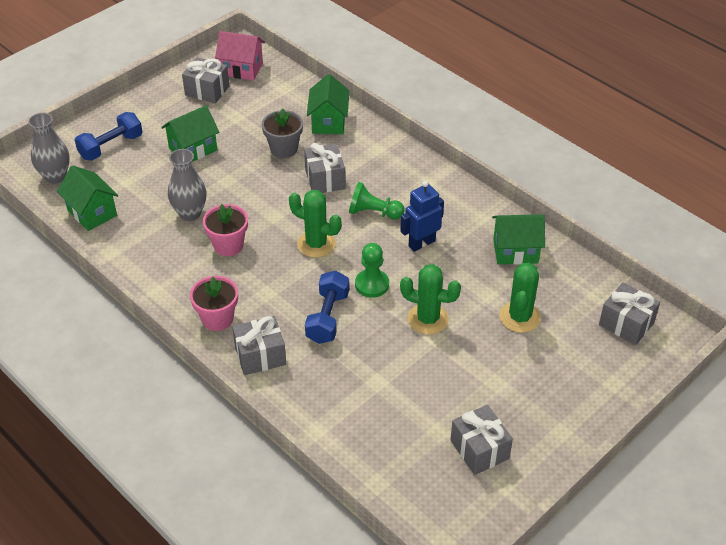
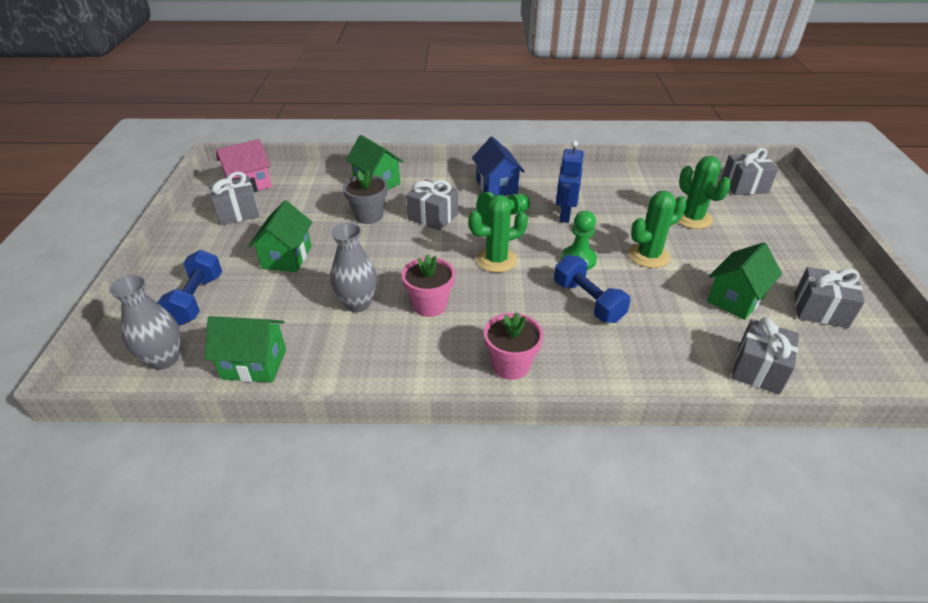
camera: 45 degrees left, 5 degrees down
(260, 356) = (590, 366): grey gift -> grey gift (758, 369)
(411, 183) = (496, 186): none -> blue house
(515, 251) = (623, 186): green house -> green house (735, 299)

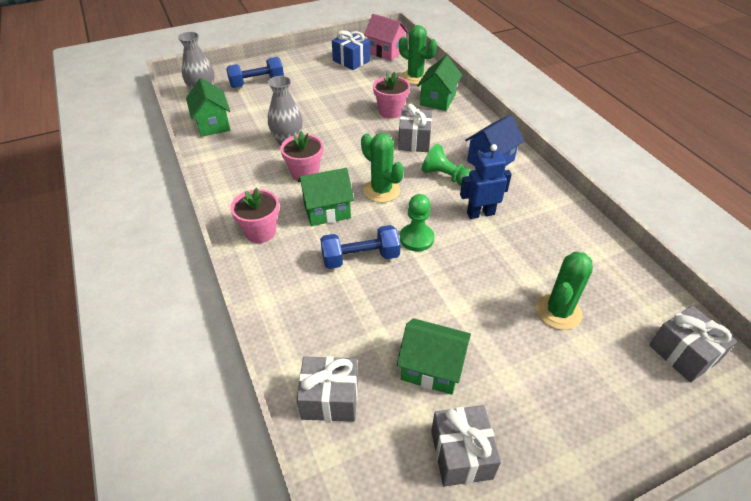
camera: 65 degrees right, 5 degrees up
(238, 212) = (351, 61): grey gift -> blue gift
(287, 257) = (317, 97): green house -> green house (327, 211)
(368, 216) = (390, 111): grey flower pot -> pink flower pot
(588, 301) = (360, 258): blue dumbbell -> blue dumbbell turned 45 degrees clockwise
(648, 256) = (458, 286): green cactus -> green cactus (415, 77)

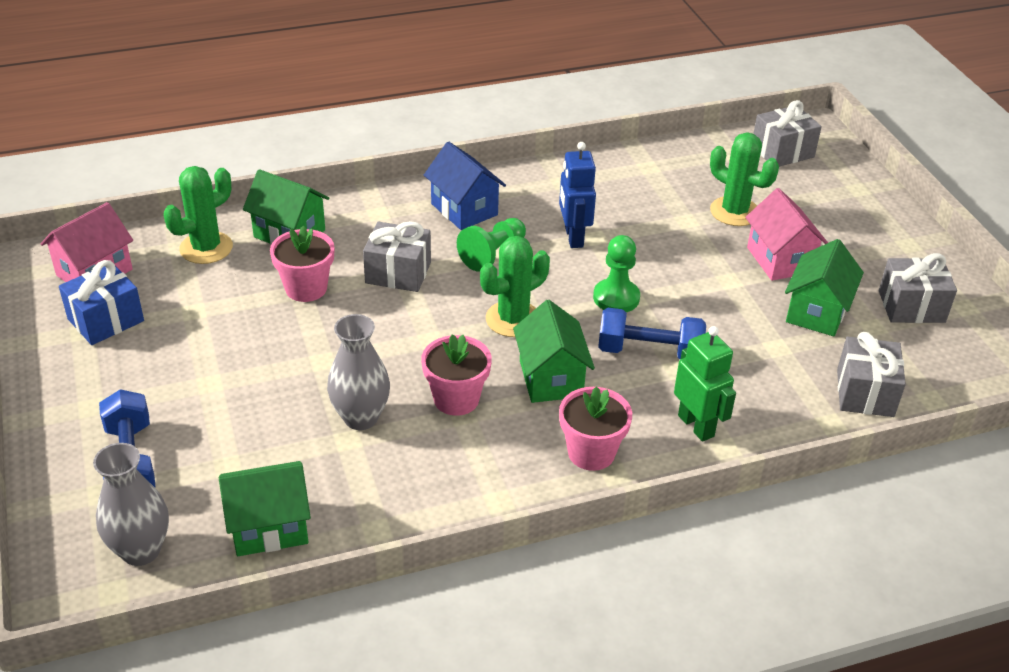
camera: 85 degrees left, 5 degrees down
(286, 284) = (696, 426): none -> green robot
(360, 258) = (649, 352): blue dumbbell -> blue dumbbell turned 75 degrees counterclockwise
(499, 343) = (780, 260): none -> pink house

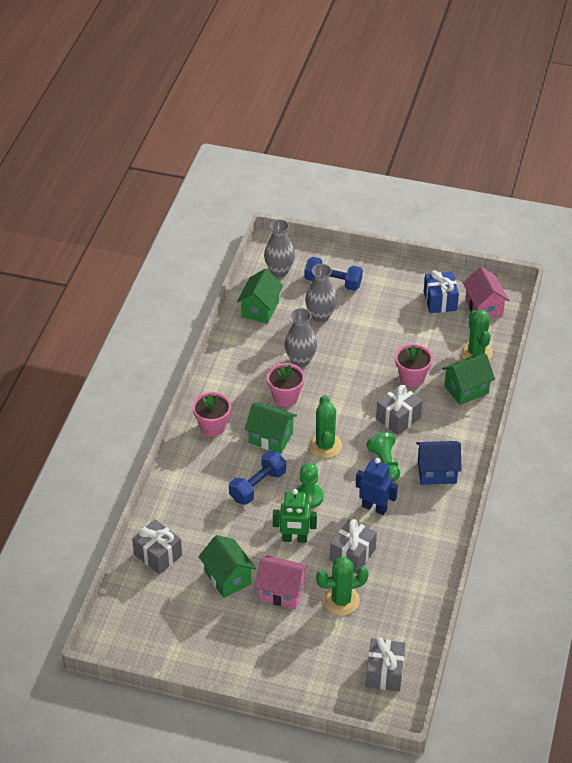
camera: 125 degrees right, 5 degrees up
(233, 440) = (320, 316): none -> grey vase
(696, 426) = (195, 474): green robot -> green robot (294, 539)
(911, 306) = (196, 626): grey gift -> grey gift (352, 554)

